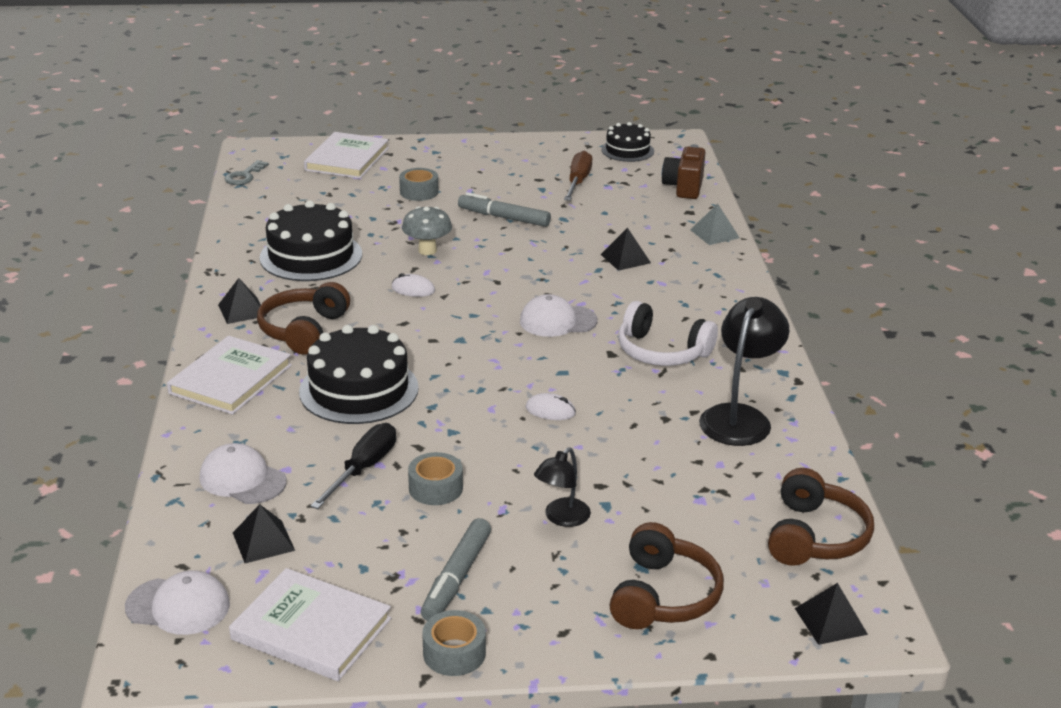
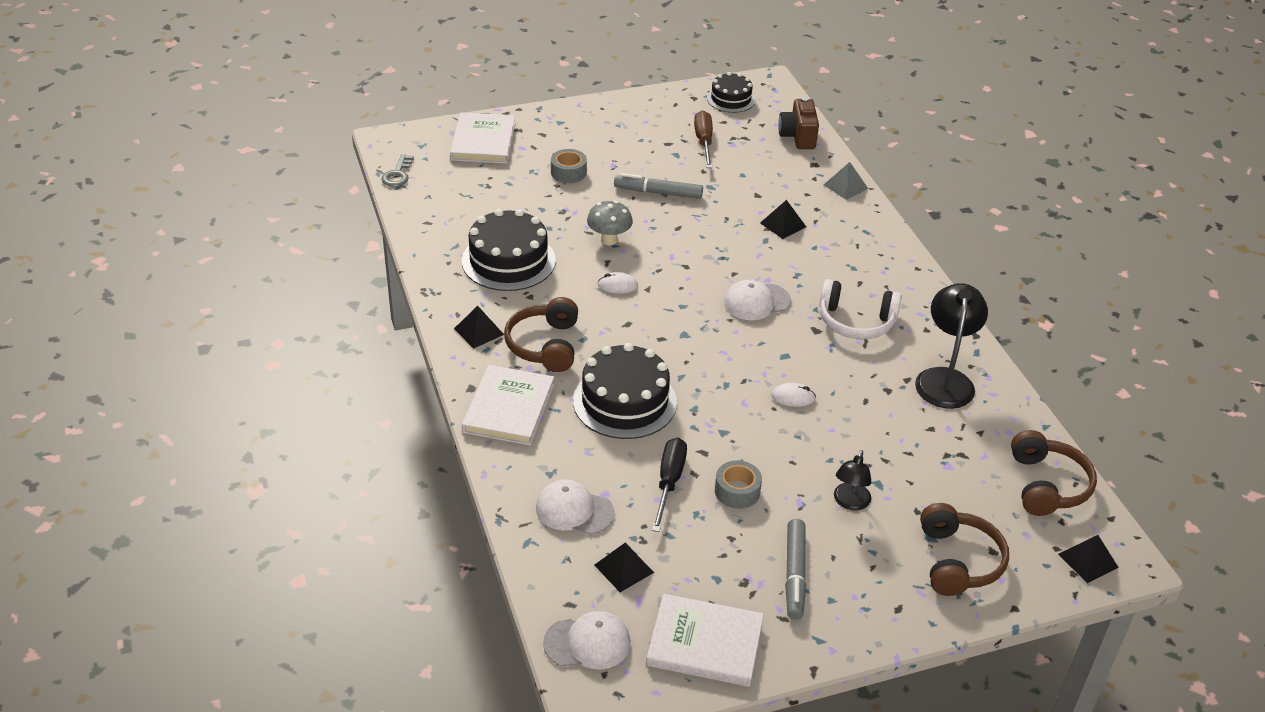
camera: 15 degrees left, 10 degrees up
(454, 653) = (825, 643): grey tape -> none

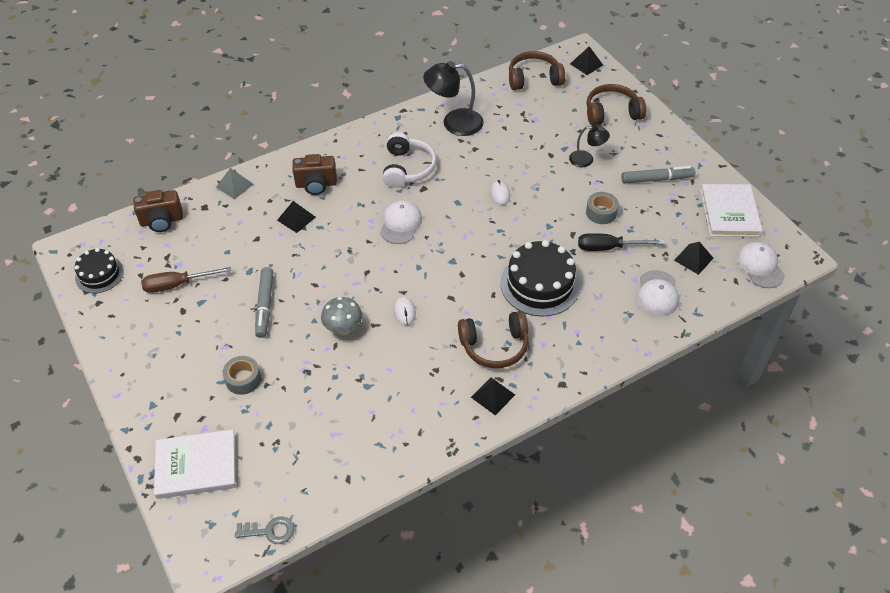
camera: 100 degrees left, 10 degrees up
(508, 261) = (391, 396): black cake -> none
(509, 408) = (575, 353): white book -> none
(756, 302) = (400, 224): white cap -> white cap turned 135 degrees counterclockwise
(837, 245) = (316, 184): none -> brown camera

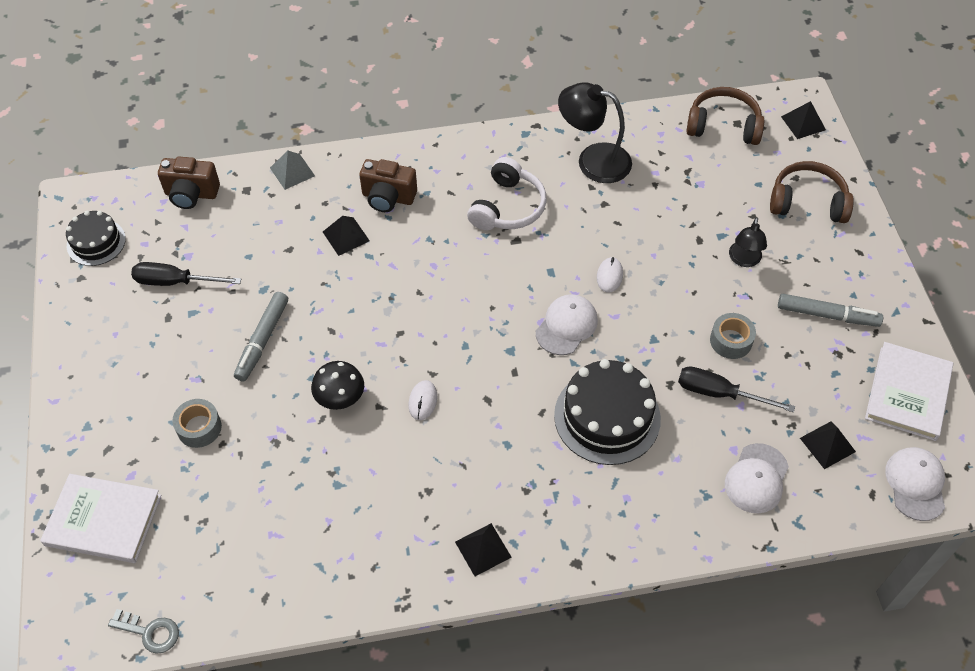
camera: 20 degrees right, 5 degrees up
(177, 285) = (175, 282): brown screwdriver -> black screwdriver
(343, 329) = (340, 400): grey mushroom -> black mushroom
(400, 224) = (468, 280): white cap -> white cap (566, 326)
(494, 346) = (514, 483): brown headphones -> none
(586, 159) = (744, 260): black lamp -> black lamp turned 75 degrees clockwise

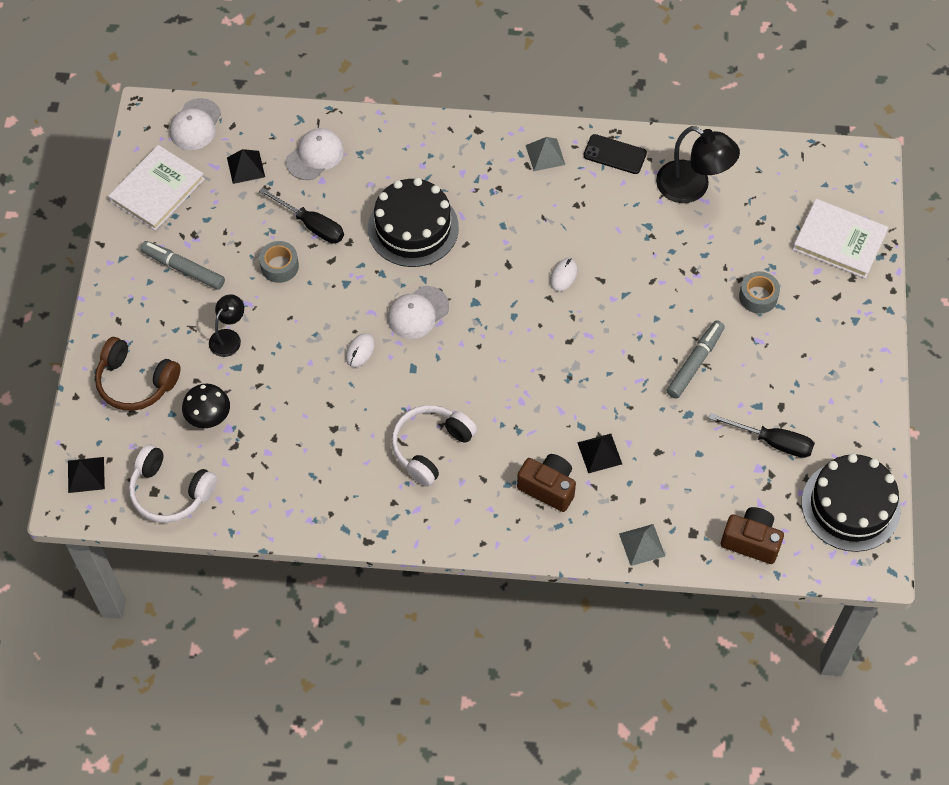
camera: 165 degrees left, 5 degrees up
(96, 242) = (850, 506): black cake -> black cake, size x1.66
(150, 632) = (804, 155): grey key -> none
(340, 400) = (633, 293): black mushroom -> black mushroom (209, 418)
(396, 571) = (614, 154): none -> black phone
(483, 549) = (545, 154): black pyramid -> grey pyramid
(593, 160) = (324, 482): black lamp -> black lamp (692, 187)
(723, 126) = (170, 491): brown headphones -> white headphones

